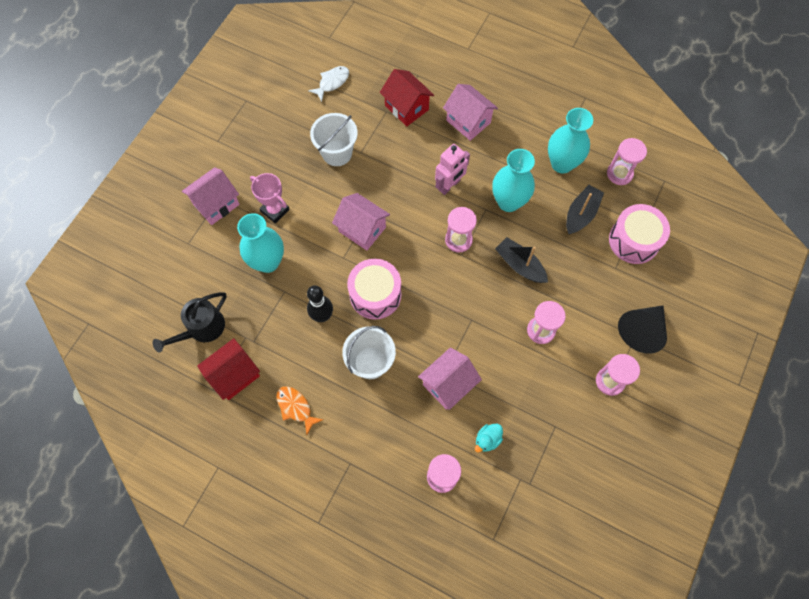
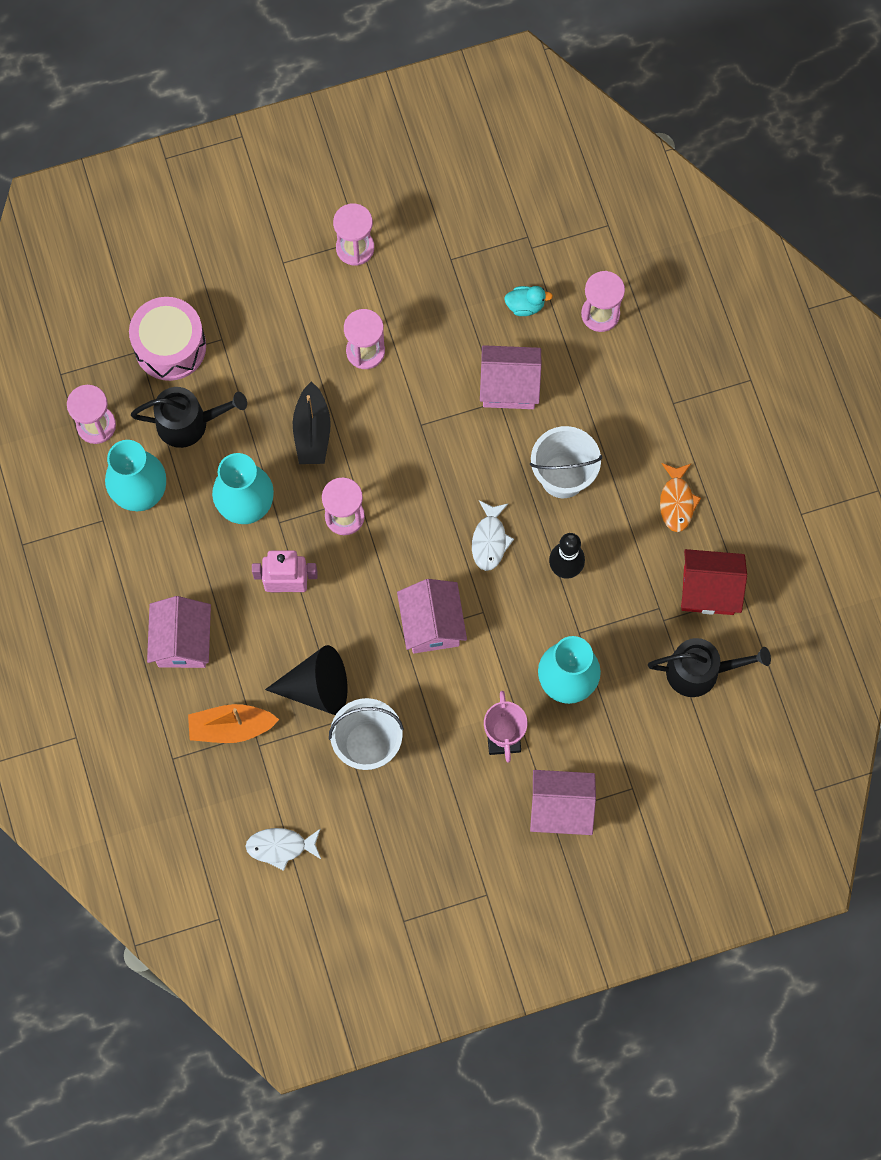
camera: 135 degrees left, 5 degrees up
(375, 295) = (489, 540): pink drum -> white fish
(406, 108) = (231, 727): red house -> orange boat
(581, 214) = (189, 423): black boat -> black watering can
(641, 330) = (270, 261): black cone -> black cone (317, 687)

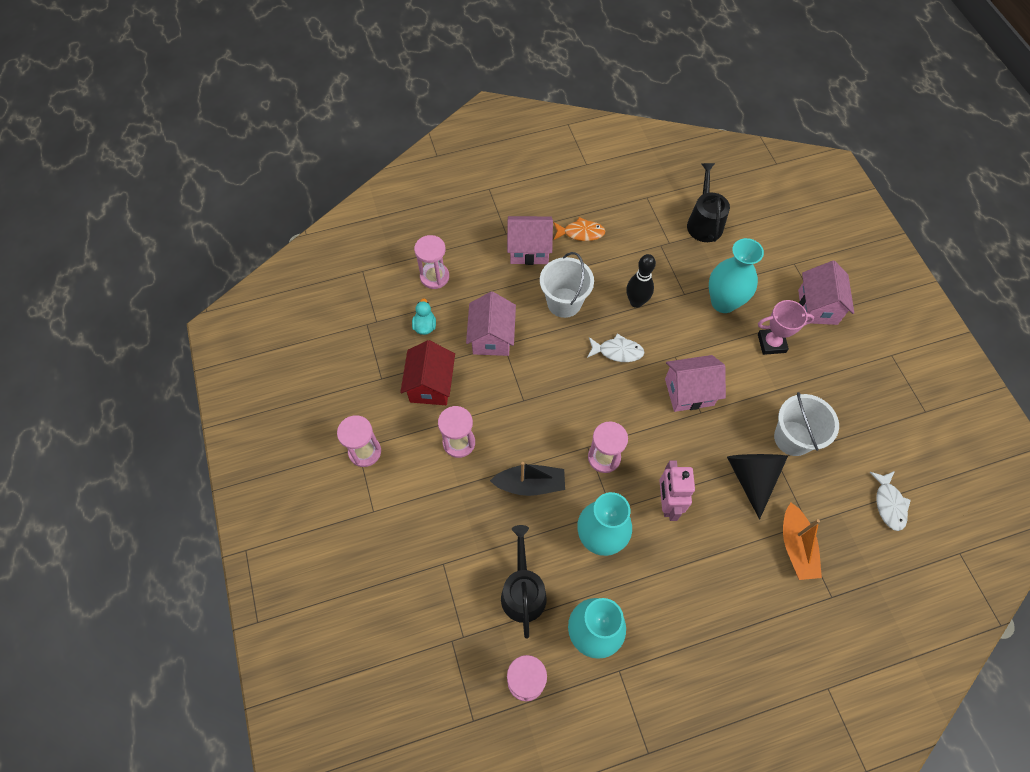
camera: 90 degrees left, 10 degrees down
(170, 346) = (448, 611): pink drum -> none
(183, 642) = (726, 591): pink house -> pink house (529, 250)
(709, 590) = (645, 216): red house -> red house (431, 385)

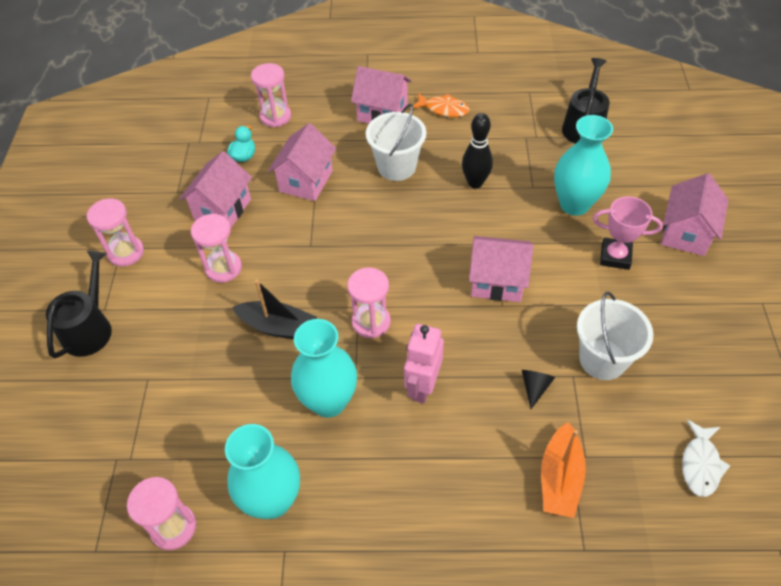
camera: 20 degrees right, 10 degrees down
(431, 385) = (222, 209): red house -> pink house
(523, 591) = (217, 432): black watering can -> black watering can (90, 328)
(617, 351) = (433, 224): white fish -> none
(751, 477) = (535, 387): black cone -> black cone, size x0.47

